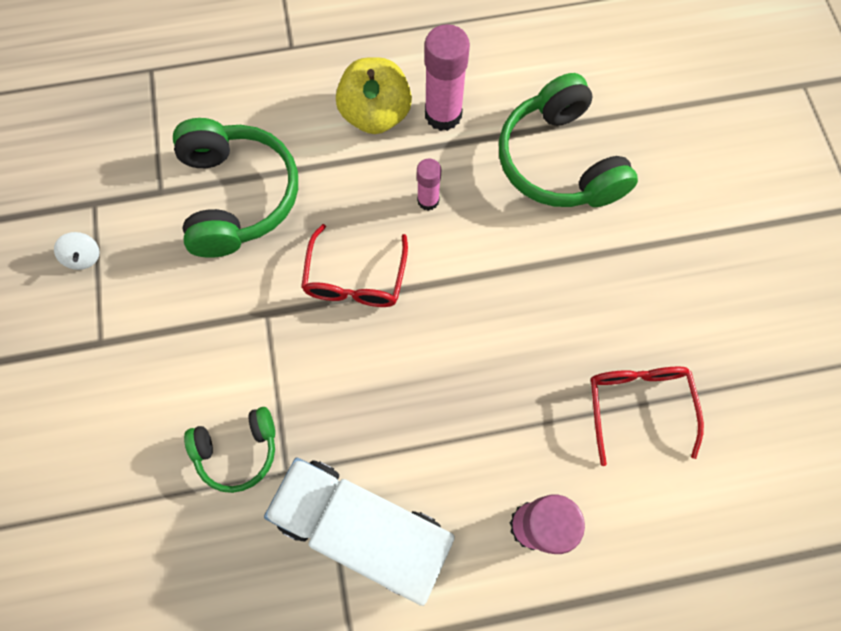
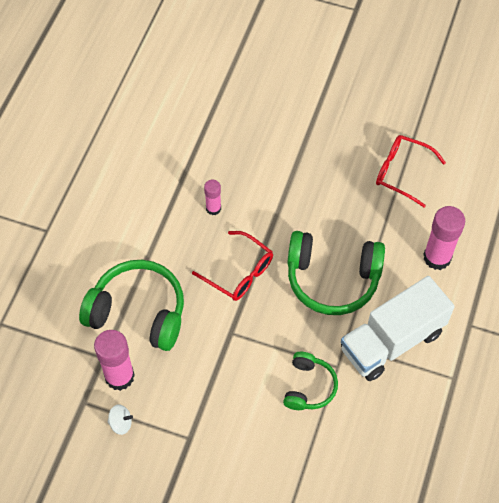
camera: 60 degrees left, 10 degrees down
(375, 115) = (134, 207): yellow apple -> none
(443, 114) = (160, 170): pink glue stick -> pink glue stick (119, 376)
(559, 161) = (234, 128): green headphones -> green headphones (332, 279)

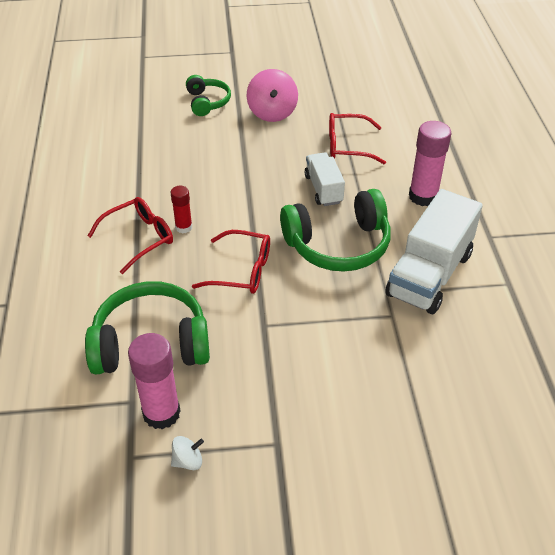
camera: 25 degrees left, 15 degrees down
(172, 205) = (139, 238): none -> red glasses
(213, 208) = (184, 227): pink glue stick -> red glue stick
(309, 387) = (375, 343): green headphones -> green headphones (207, 102)
(352, 214) = (323, 189): none -> white truck
(354, 104) = (272, 112): none -> pink spinning top

